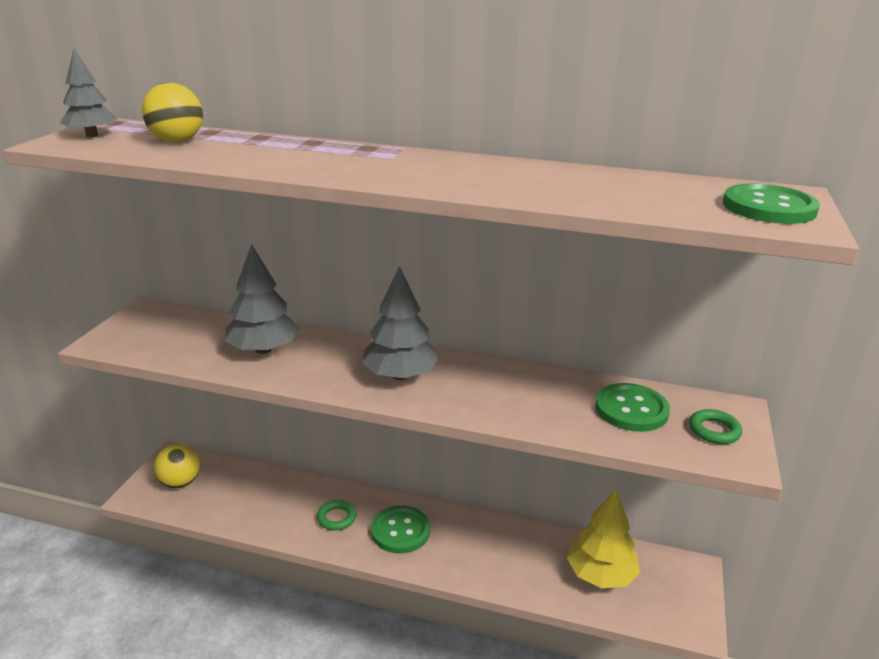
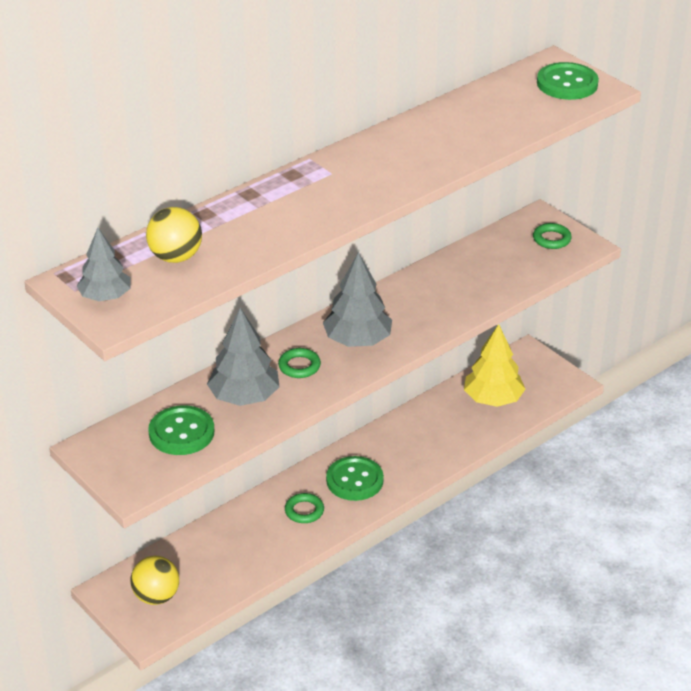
camera: 55 degrees left, 10 degrees up
(331, 360) = (299, 366): none -> green ring
(631, 409) = (500, 258): green button -> green button (181, 432)

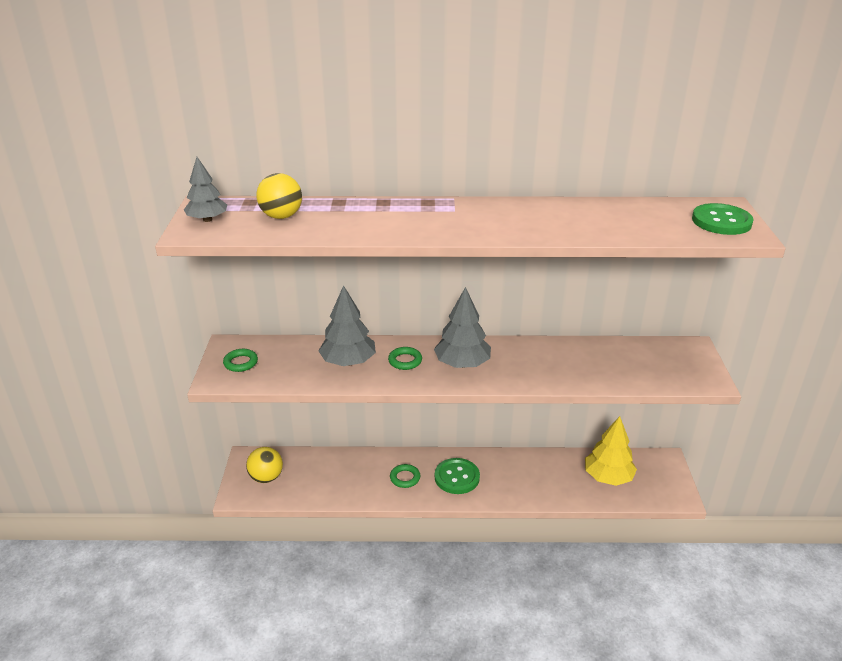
camera: 40 degrees right, 5 degrees down
(181, 432) = (286, 363): green button -> none
(551, 239) = (687, 365): green ring -> green ring (241, 363)

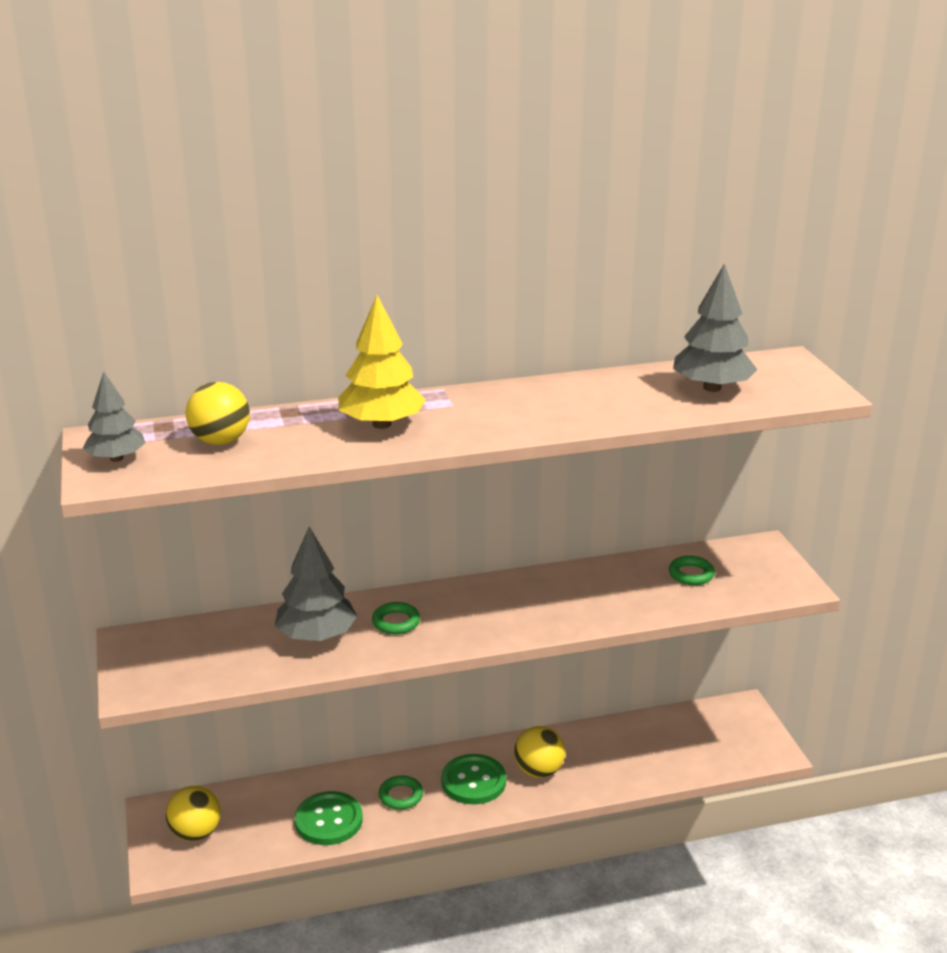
camera: 15 degrees left, 5 degrees down
(241, 363) = (160, 661): green ring -> green ring (691, 574)
(462, 364) = (475, 614): grey tree -> grey tree (712, 388)
(504, 478) = (539, 771): none -> yellow ball
(608, 477) = (676, 744): yellow tree -> yellow tree (381, 424)
(721, 221) = (788, 380): green button -> green button (328, 820)

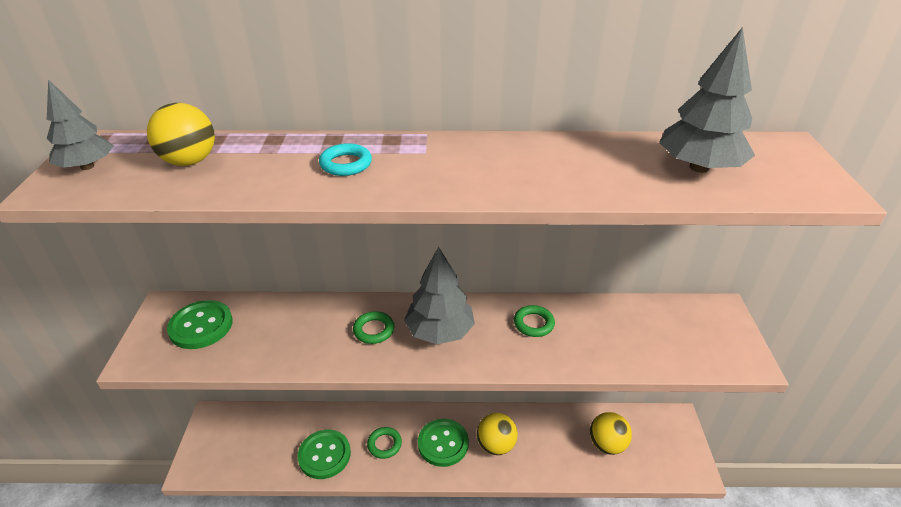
camera: 15 degrees right, 10 degrees up
(189, 650) = (201, 326): none -> green button
(196, 833) = (229, 444): yellow ball -> yellow ball (607, 444)
(316, 636) = (304, 331): grey tree -> grey tree (439, 331)
(381, 424) = (346, 164): yellow tree -> turquoise ring
(691, 574) = (647, 327): green ring -> green ring (533, 324)

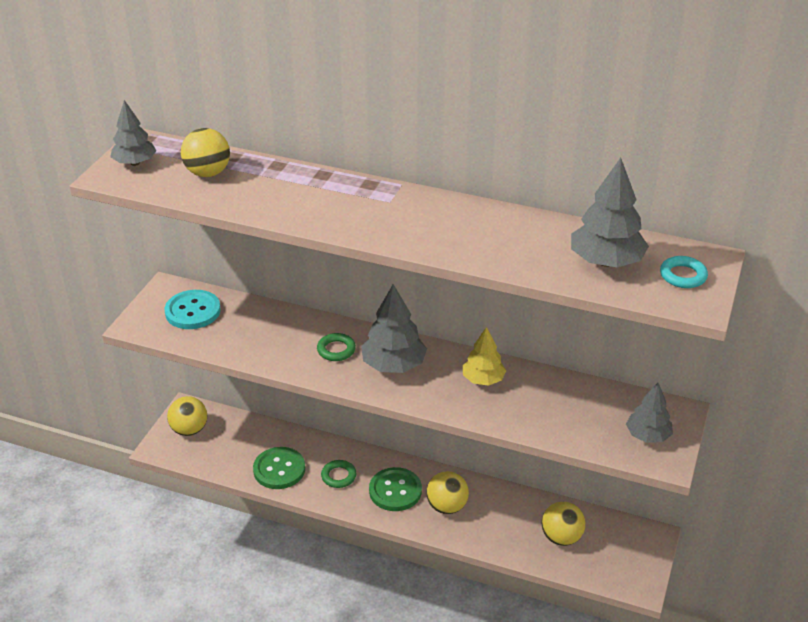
camera: 20 degrees right, 0 degrees up
(201, 326) = (193, 311): green button -> turquoise button
(219, 438) = (189, 430): none -> yellow ball
(346, 164) = (322, 199): turquoise ring -> turquoise ring (683, 276)
(533, 324) = (483, 379): green ring -> yellow tree
(714, 340) = (647, 435): none -> grey tree

